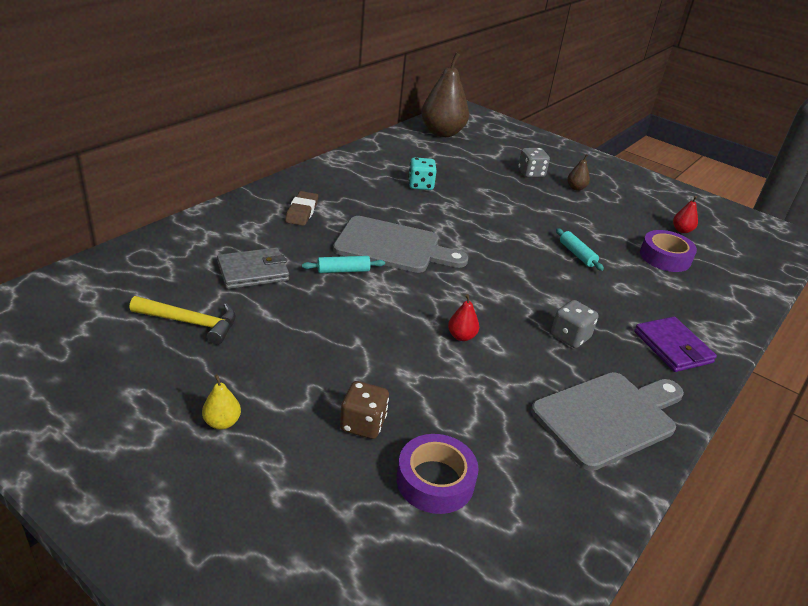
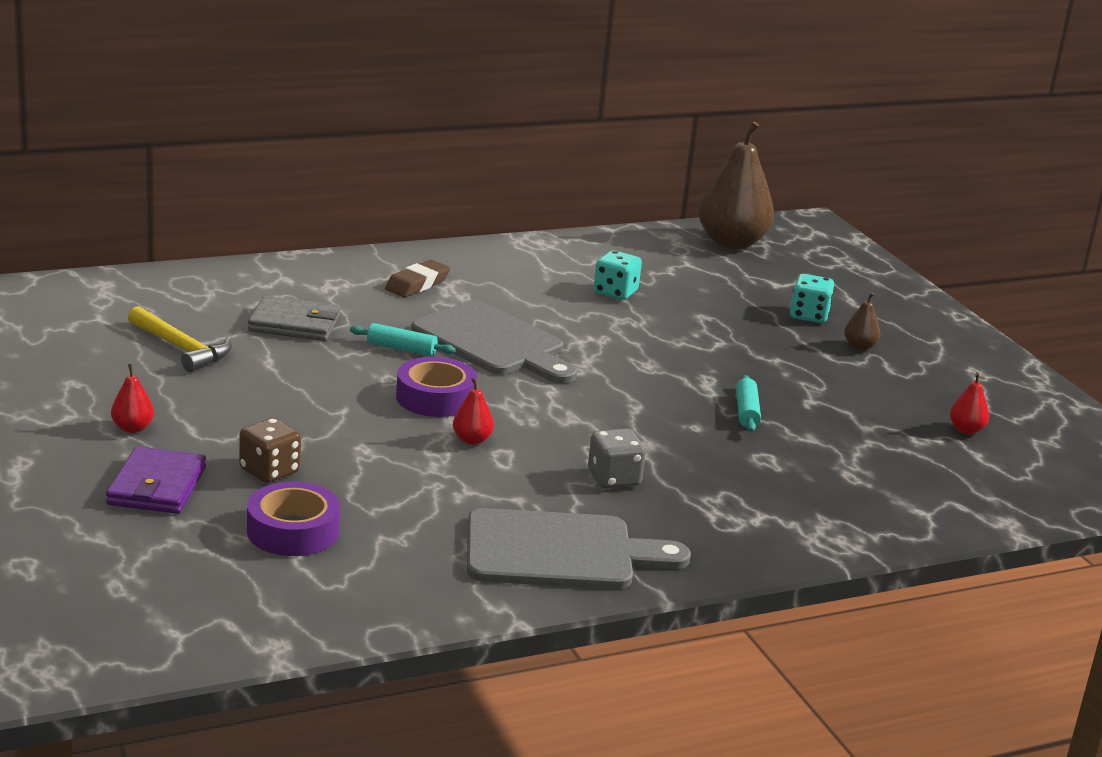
camera: 30 degrees right, 10 degrees down
(222, 422) = (132, 428): yellow pear -> red pear
(531, 173) = (809, 316): grey dice -> turquoise dice
(665, 257) = (885, 448): purple tape -> purple tape (435, 398)
(673, 347) = (746, 527): purple wallet -> purple wallet (157, 486)

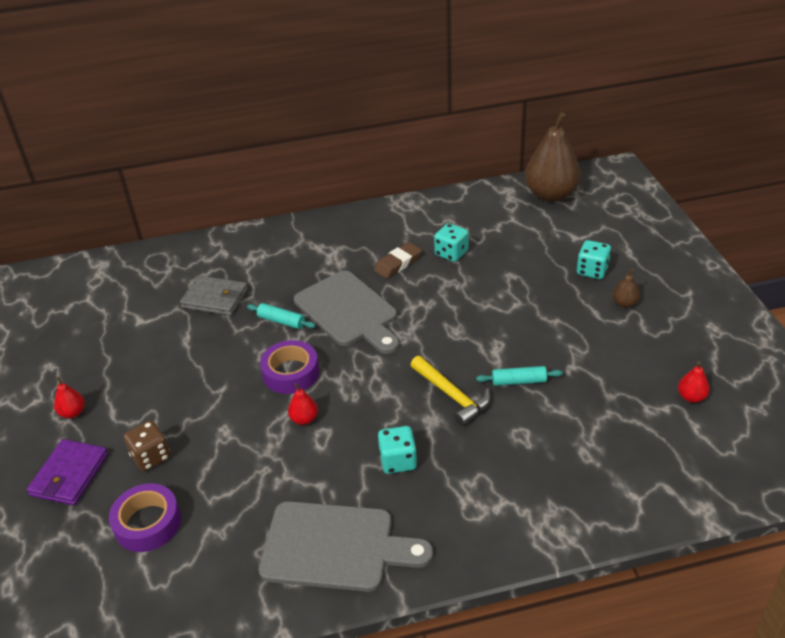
camera: 15 degrees right, 15 degrees up
(181, 348) = (131, 327): yellow hammer -> yellow hammer (452, 395)
(417, 284) = (311, 252): brown eraser -> brown eraser (398, 264)
(614, 479) = (398, 461): grey dice -> turquoise dice
(746, 412) = (519, 381): turquoise rolling pin -> turquoise rolling pin turned 75 degrees clockwise

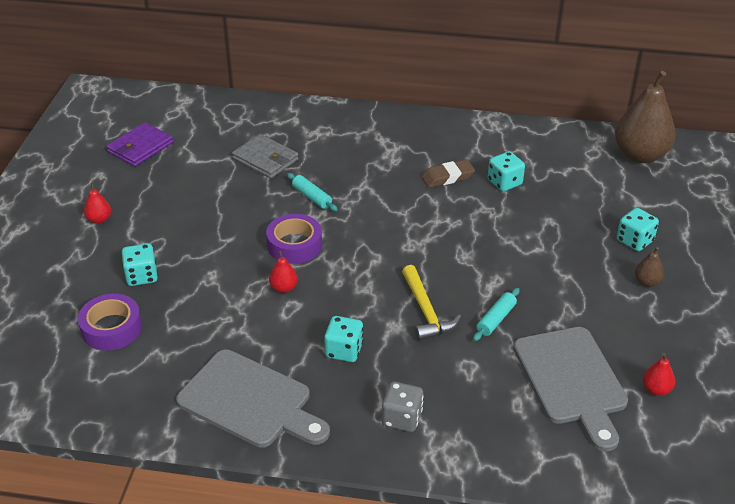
camera: 20 degrees right, 0 degrees up
(69, 475) = (71, 269): purple wallet -> purple wallet (140, 147)
(151, 457) = (142, 276): brown dice -> turquoise dice
(348, 311) = (376, 207): grey cutting board -> grey cutting board (572, 380)
(491, 508) = (402, 418): none -> grey dice
(519, 381) = (496, 319): turquoise rolling pin -> turquoise rolling pin turned 75 degrees counterclockwise

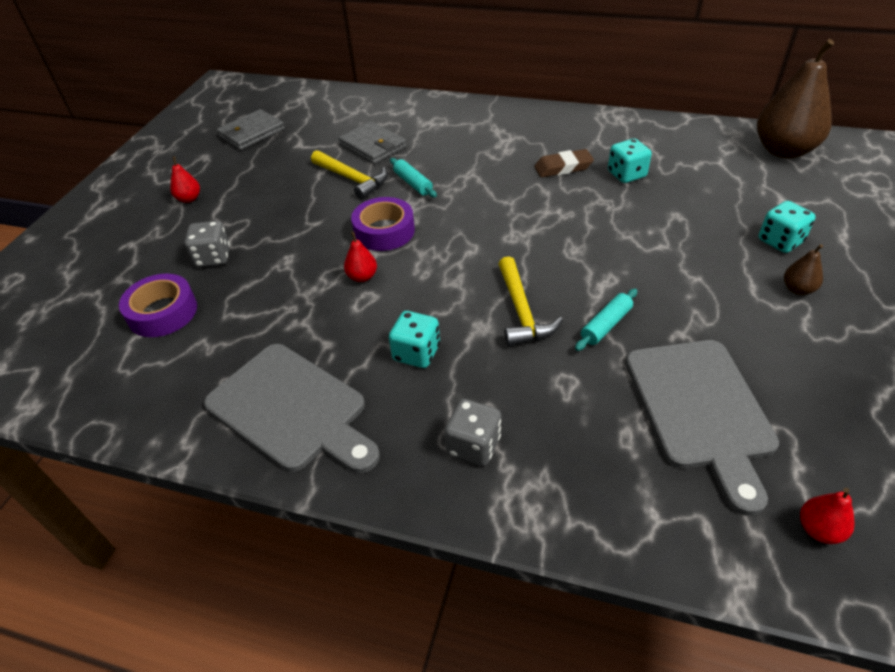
camera: 10 degrees right, 5 degrees up
(140, 147) = (251, 133): purple wallet -> grey wallet
(142, 276) = (213, 257): turquoise dice -> grey dice
(253, 194) = (352, 179): none -> yellow hammer
(656, 389) = (816, 429): red pear -> red pear (819, 529)

